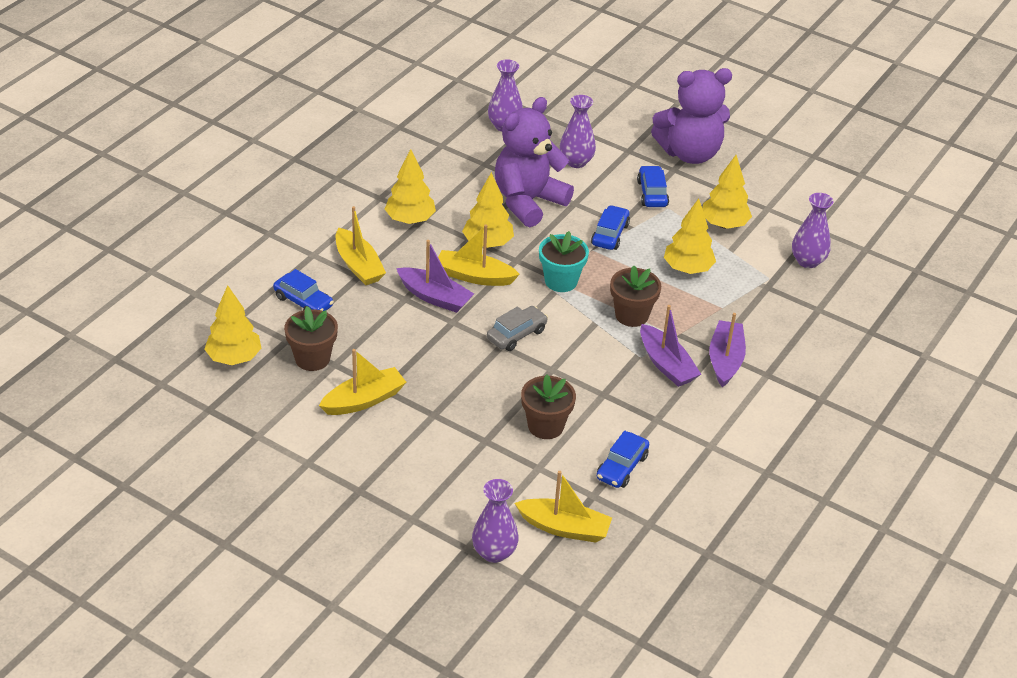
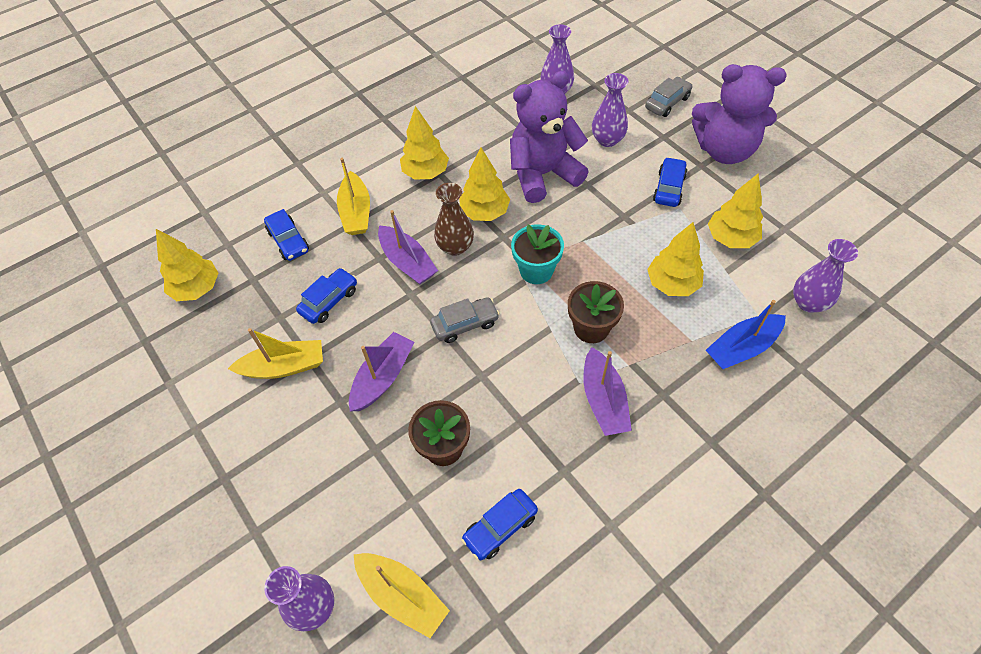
camera: 25 degrees right, 15 degrees up
(312, 358) = (263, 306): brown flower pot -> none
(474, 276) = (455, 247): yellow boat -> brown vase
(610, 234) = (607, 226): blue car -> blue car (329, 301)
(619, 120) = (667, 103): none -> grey car
(725, 360) = (670, 410): purple boat -> purple boat (383, 377)
(766, 304) = (742, 348): none -> blue boat

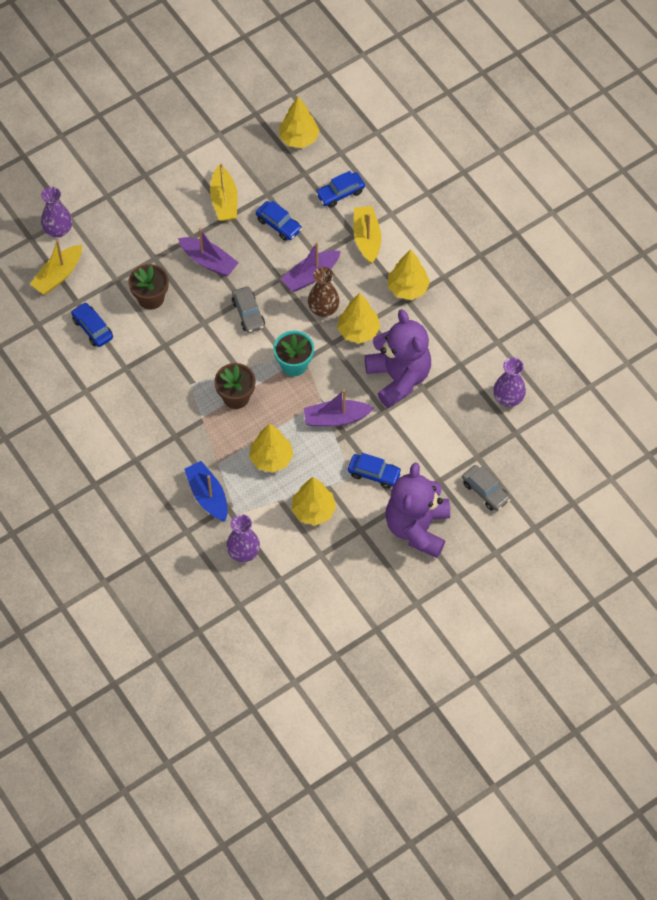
camera: 90 degrees right, 5 degrees up
(356, 212) = (366, 238): yellow boat -> yellow boat turned 90 degrees clockwise
(603, 400) = (175, 397): purple boat -> purple boat (336, 418)
(607, 140) = (438, 433): purple vase -> none

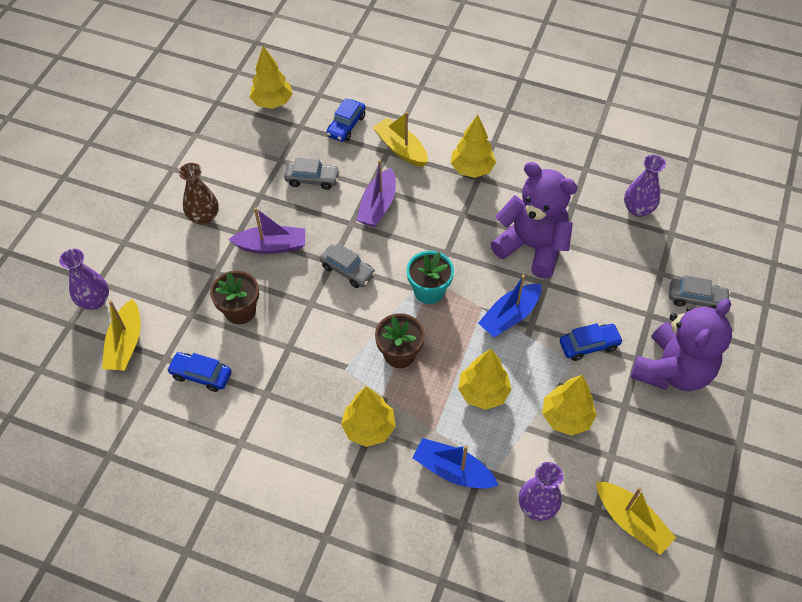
camera: 35 degrees left, 5 degrees down
(224, 201) = (244, 186): yellow boat -> yellow boat (631, 521)
(279, 225) = (312, 179): blue car -> grey car
(323, 309) = (413, 227): brown vase -> brown vase (204, 217)
(336, 418) = (509, 316): purple boat -> blue boat
(358, 331) = (461, 228): yellow tree -> yellow tree (369, 428)
(417, 528) = (672, 370): purple teddy bear -> purple teddy bear turned 120 degrees counterclockwise

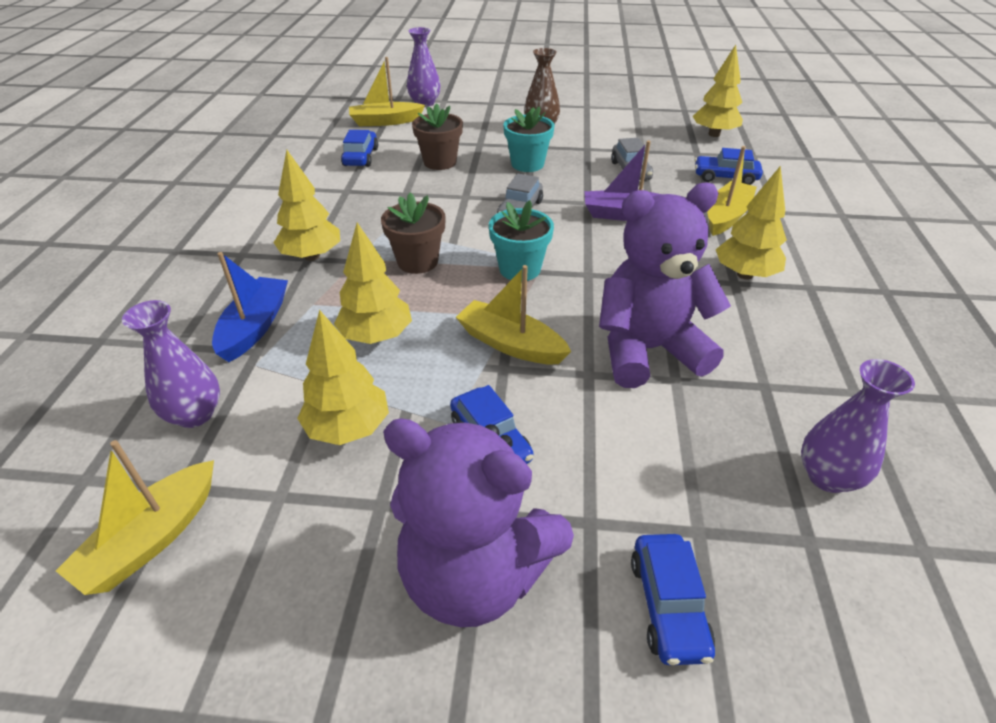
camera: 75 degrees right, 15 degrees down
(272, 246) = (527, 164): purple boat -> turquoise flower pot
(509, 316) = (510, 344): blue boat -> yellow boat
(532, 247) = (648, 350): purple teddy bear -> purple teddy bear turned 120 degrees counterclockwise
(696, 299) = (668, 605): grey car -> blue car

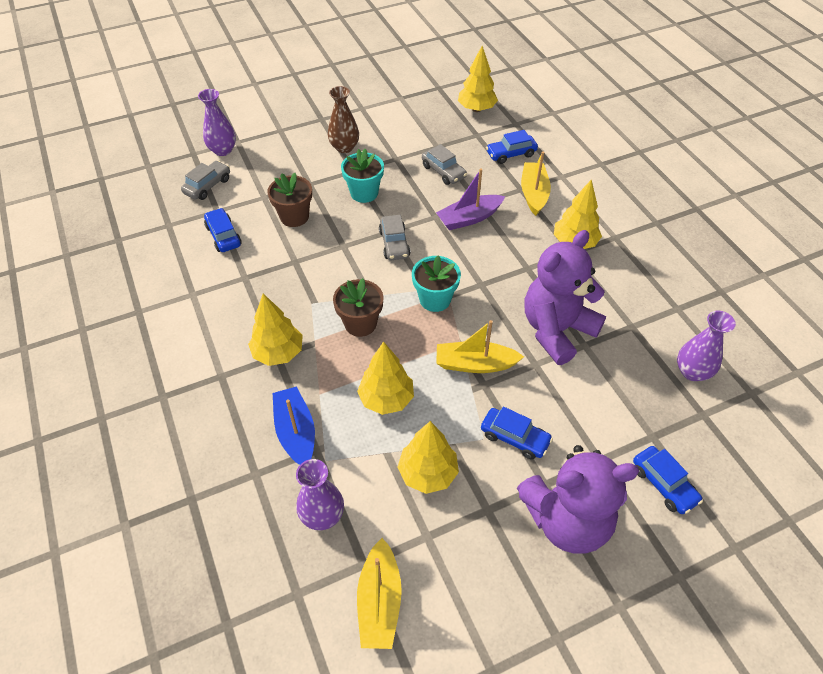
camera: 30 degrees left, 10 degrees up
(385, 121) = (207, 186): yellow boat -> grey car

